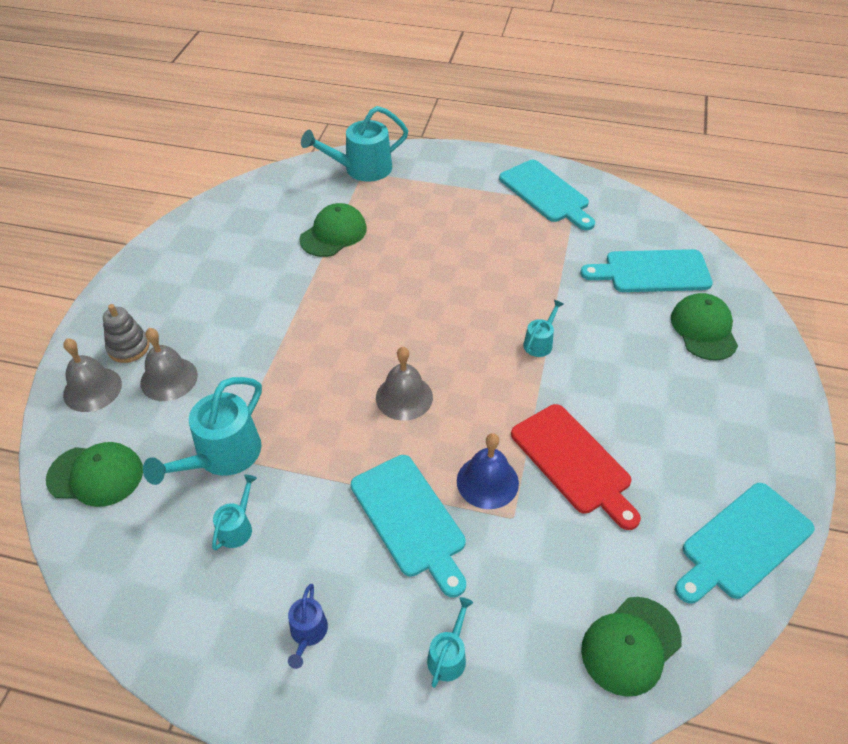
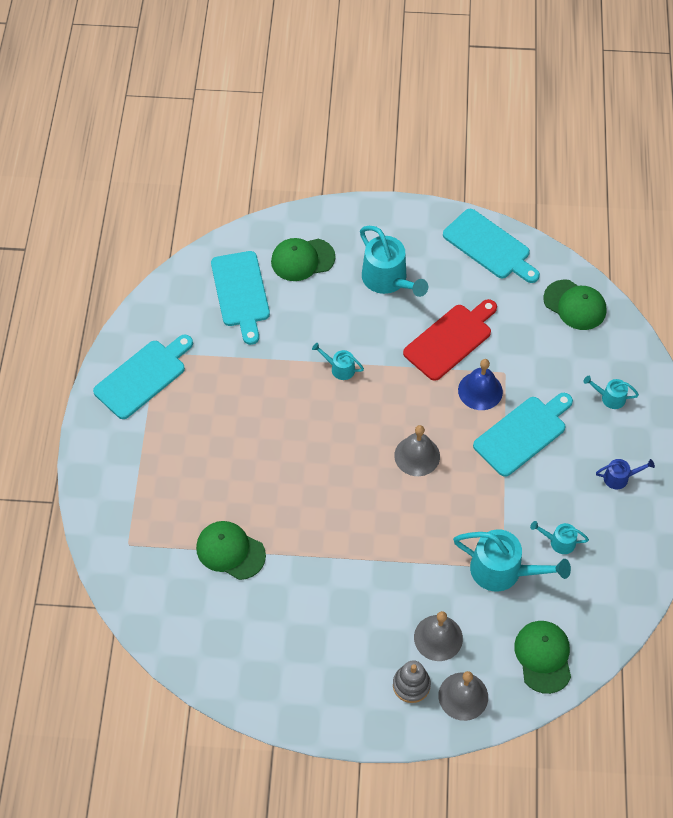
camera: 100 degrees left, 10 degrees up
(361, 169) = (122, 548): turquoise watering can -> turquoise watering can (388, 280)

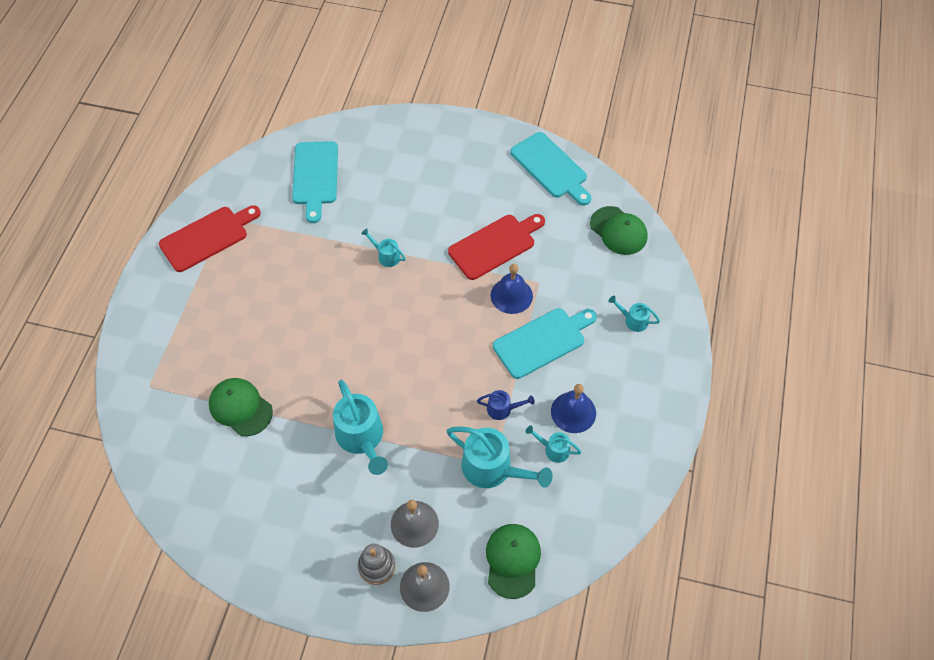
camera: 10 degrees right, 0 degrees up
(143, 377) = (207, 237): turquoise cutting board -> red cutting board
(302, 259) = (378, 156): green cap -> none
(388, 280) = (451, 184): turquoise watering can -> turquoise watering can (362, 438)
(417, 456) = (437, 346): grey bell -> none
(570, 501) = (573, 412): none -> blue bell
(620, 478) = (626, 397): blue watering can -> blue watering can (503, 409)

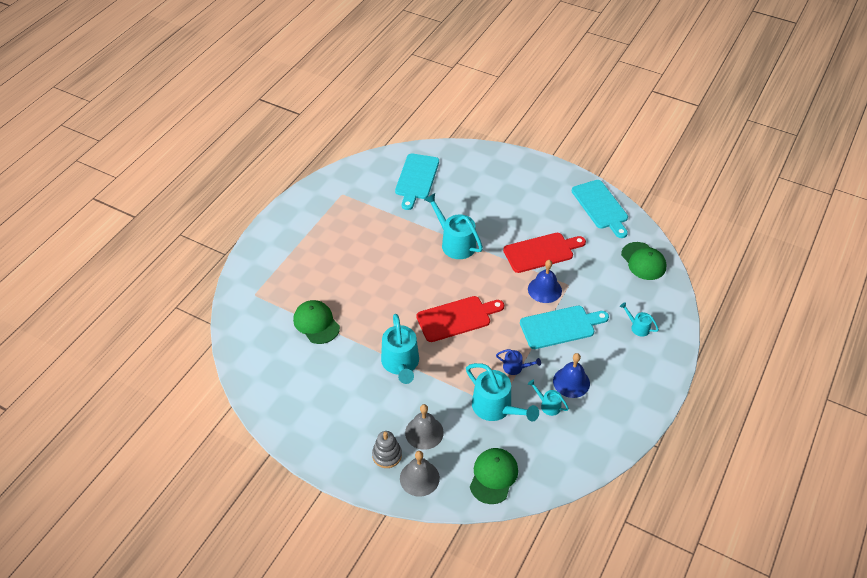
camera: 15 degrees right, 10 degrees down
(207, 237) = (325, 204): red cutting board -> red cutting board (457, 318)
(386, 256) = (455, 243): turquoise watering can -> turquoise watering can, size x1.98

